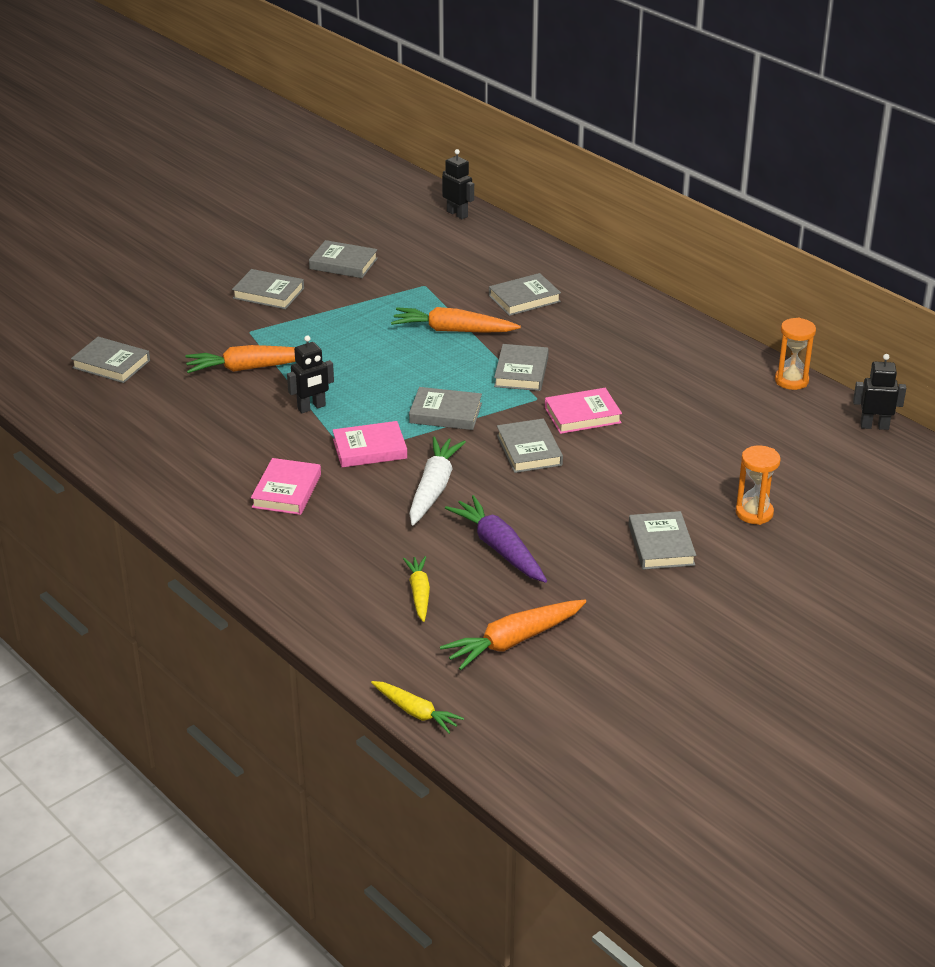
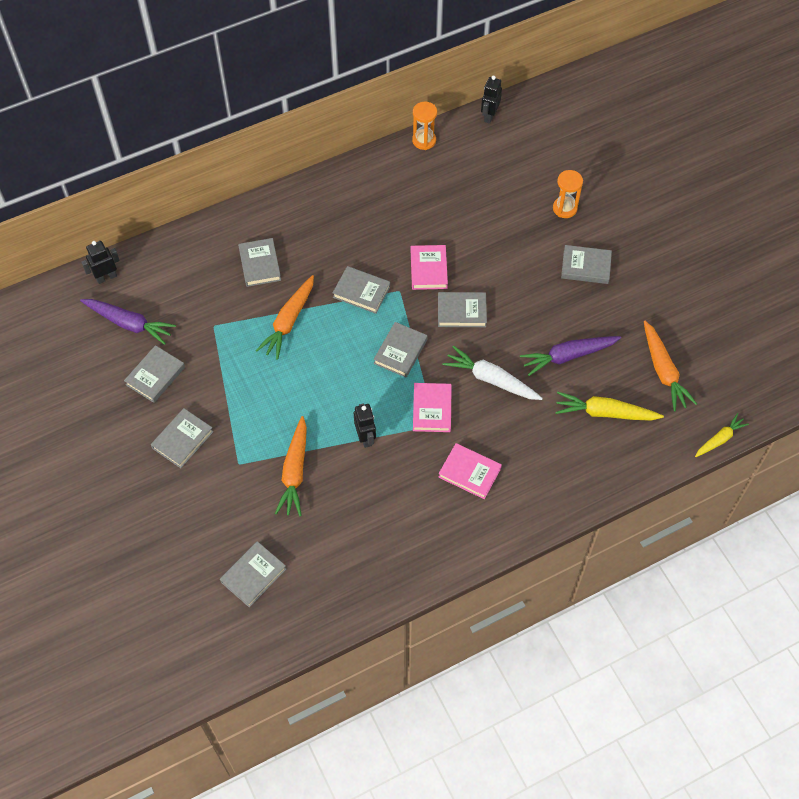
camera: 75 degrees left, 25 degrees up
(404, 237) = (129, 323): none -> purple carrot
(419, 593) = (605, 413): yellow carrot -> yellow carrot, size x1.59

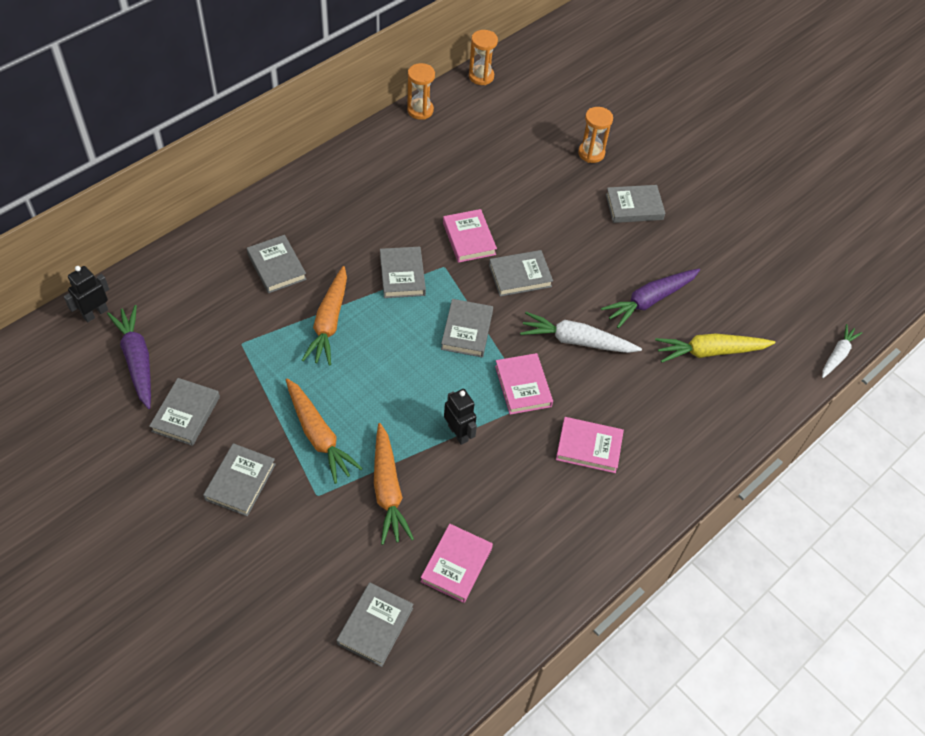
camera: 20 degrees left, 5 degrees down
(129, 323) = (137, 360): purple carrot -> purple carrot turned 120 degrees counterclockwise
(330, 543) = (456, 565): none -> pink book
(361, 292) = (402, 275): grey book -> grey book turned 75 degrees clockwise
(489, 116) = (481, 76): black robot -> orange hourglass
(663, 371) = (753, 296): orange carrot -> orange carrot (318, 435)
(719, 439) = (837, 355): yellow carrot -> white carrot

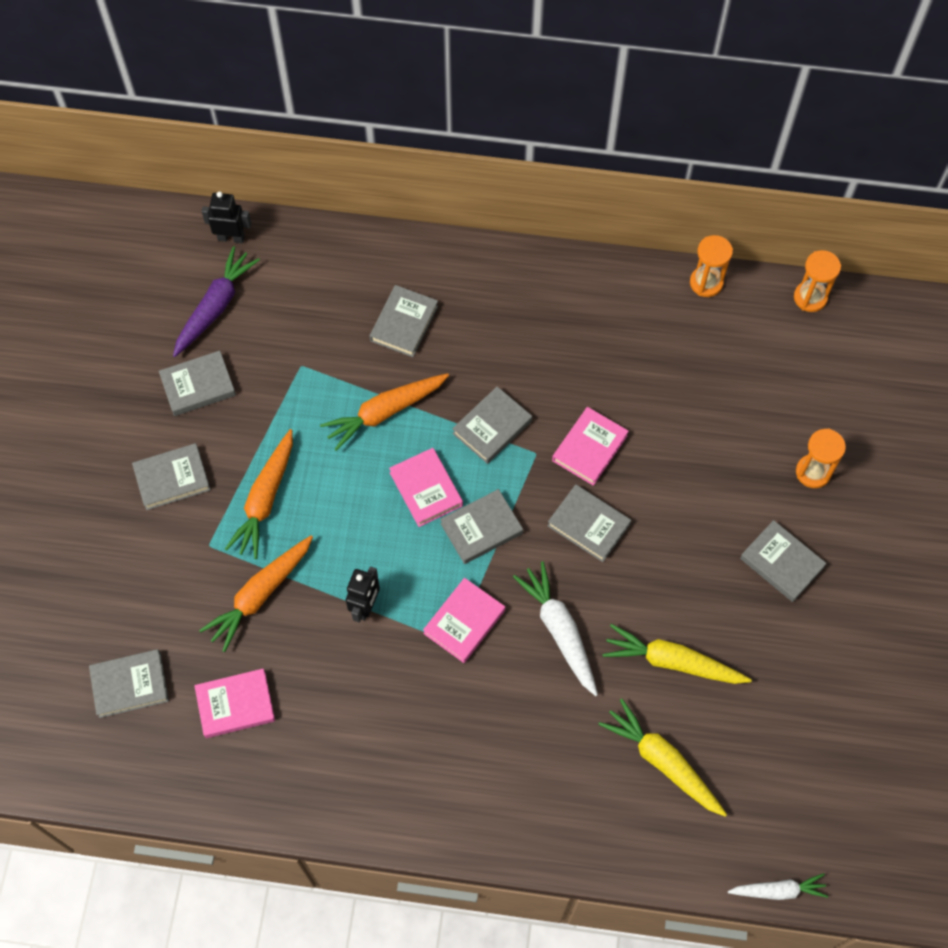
camera: 55 degrees right, 10 degrees up
(589, 447) = (449, 727): pink book -> pink book (426, 489)
(649, 300) = (673, 662): purple carrot -> yellow carrot

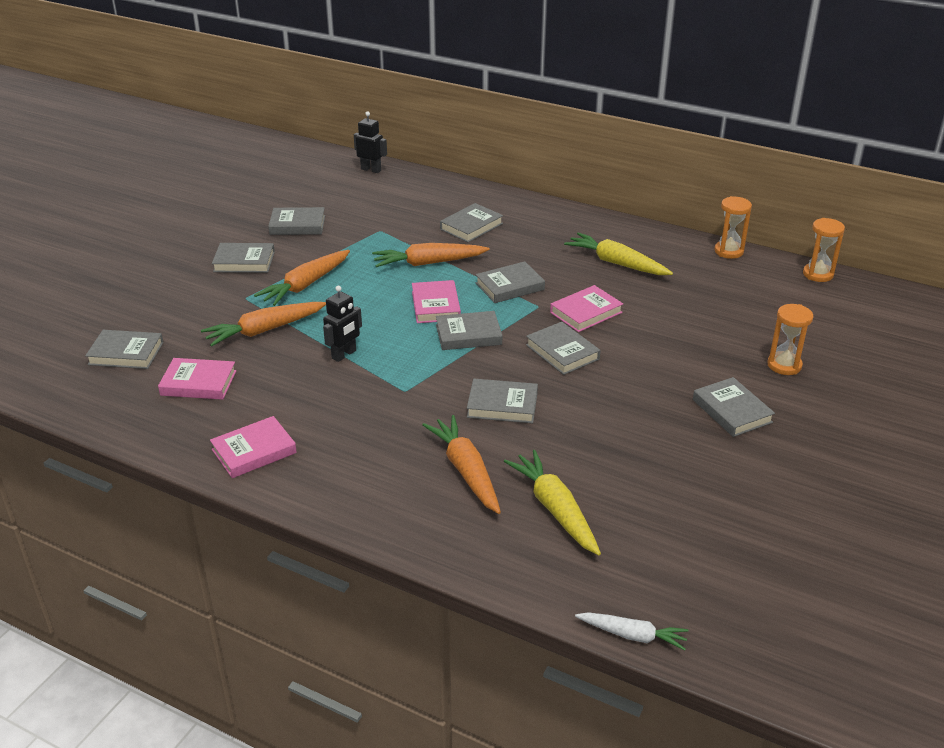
camera: 20 degrees right, 30 degrees down
(215, 307) = (337, 195): purple carrot -> none
(464, 622) = (421, 381): pink book -> pink book (254, 451)
(559, 631) = (502, 405): white carrot -> grey book
(562, 739) = (466, 471): none -> orange carrot
(673, 662) = (598, 447): yellow carrot -> yellow carrot (617, 263)

